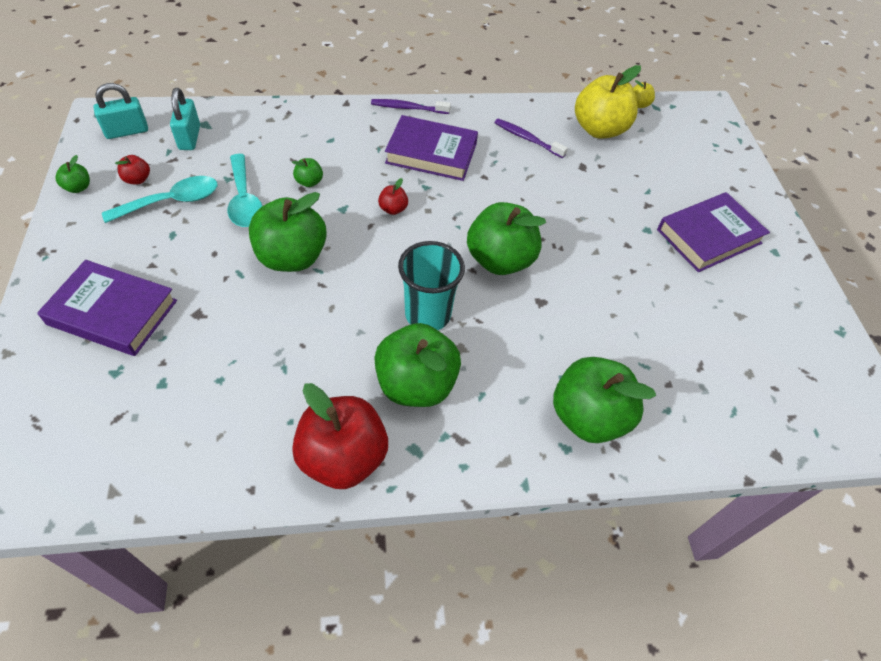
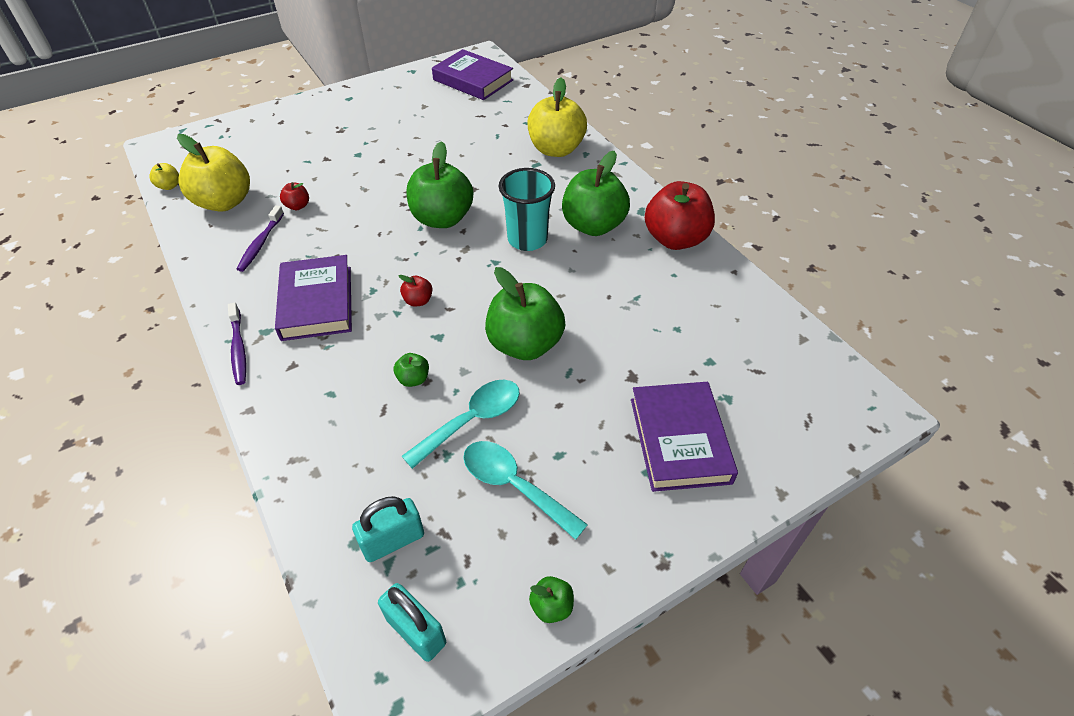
camera: 110 degrees left, 5 degrees down
(137, 179) = (500, 547): red apple -> red apple (298, 206)
(588, 416) = (556, 149): green apple -> yellow apple
(709, 236) = (349, 126): purple book -> purple book (473, 80)

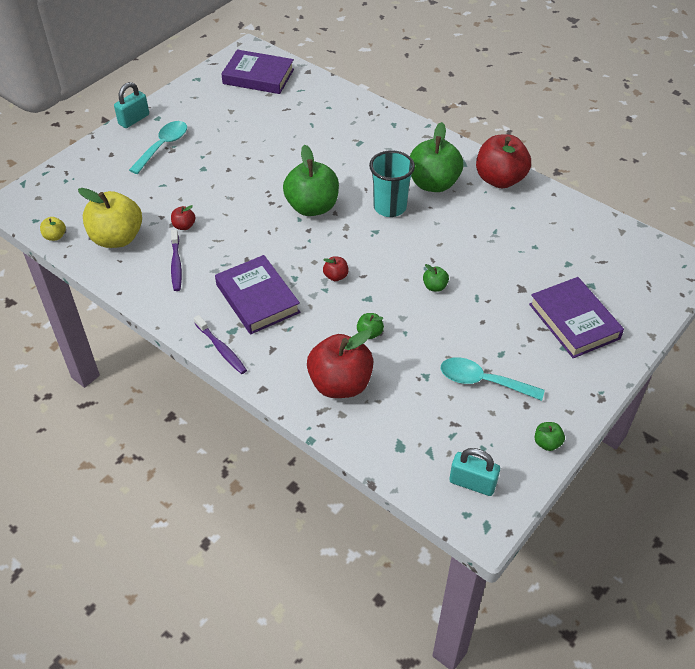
camera: 20 degrees left, 0 degrees up
(338, 432) = (340, 384): none -> red apple
(393, 541) = (424, 438): turquoise padlock -> turquoise padlock (134, 119)
(472, 420) = (429, 349): turquoise spoon -> turquoise spoon (163, 146)
(525, 344) = (435, 286): green apple -> green apple, size x0.43
(556, 149) = (368, 126): yellow apple -> none

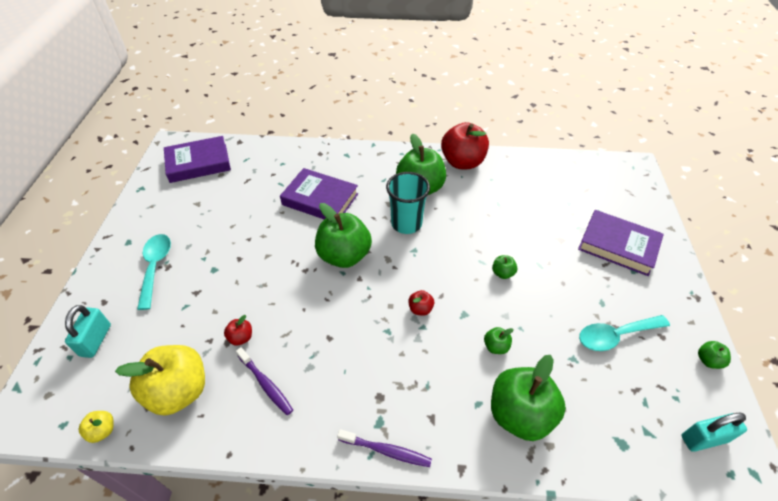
camera: 35 degrees left, 0 degrees up
(134, 119) = (103, 254): turquoise padlock -> turquoise padlock (96, 340)
(257, 298) = (374, 372): purple book -> purple book (320, 199)
(340, 384) = (520, 414): red apple -> green apple

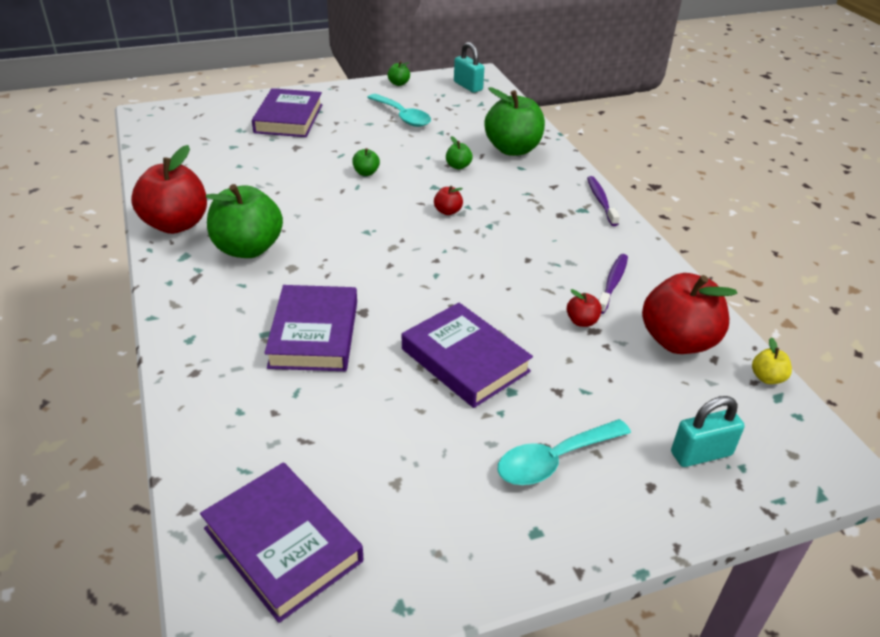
camera: 115 degrees left, 10 degrees down
(179, 391) = (677, 341): yellow apple -> red apple
(253, 257) = (465, 360): none -> purple book
(344, 256) = (409, 280): green apple -> none
(406, 224) = (325, 245): turquoise cup -> none

